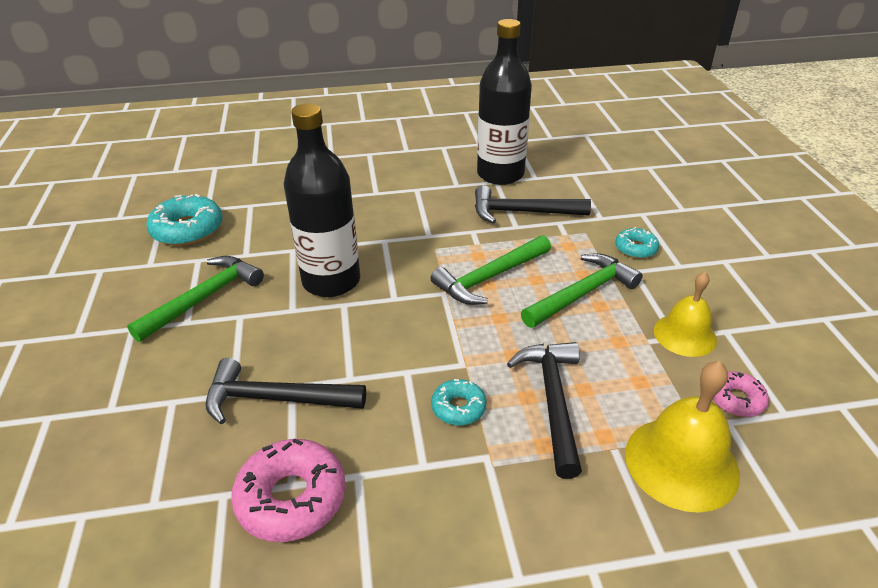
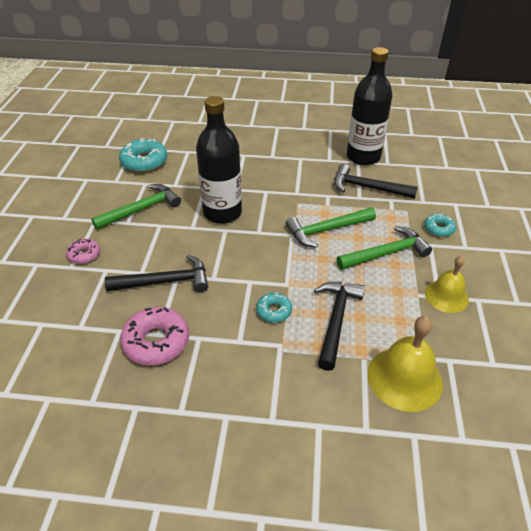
camera: 15 degrees right, 5 degrees up
(276, 399) = (165, 281): black hammer -> black hammer turned 150 degrees clockwise
(736, 399) = (462, 347): pink donut -> pink donut (84, 255)

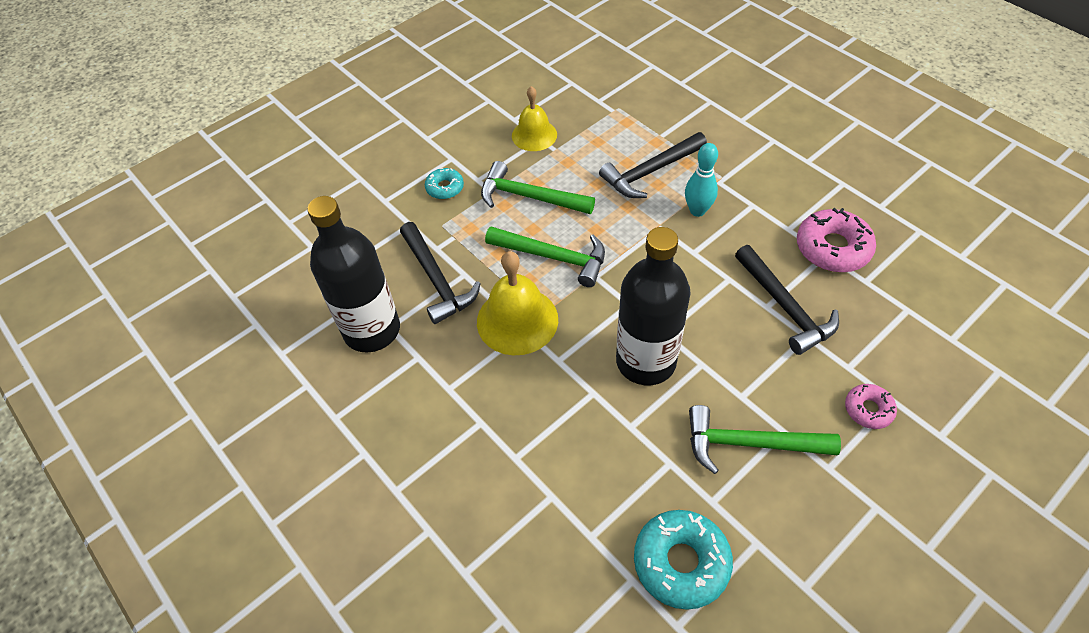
camera: 135 degrees left, 10 degrees up
(165, 281) = (785, 307): black hammer -> black hammer turned 150 degrees counterclockwise
(274, 311) = (697, 210): turquoise donut -> turquoise bowling pin
(404, 378) = (646, 109): yellow bell -> yellow bell (517, 320)

